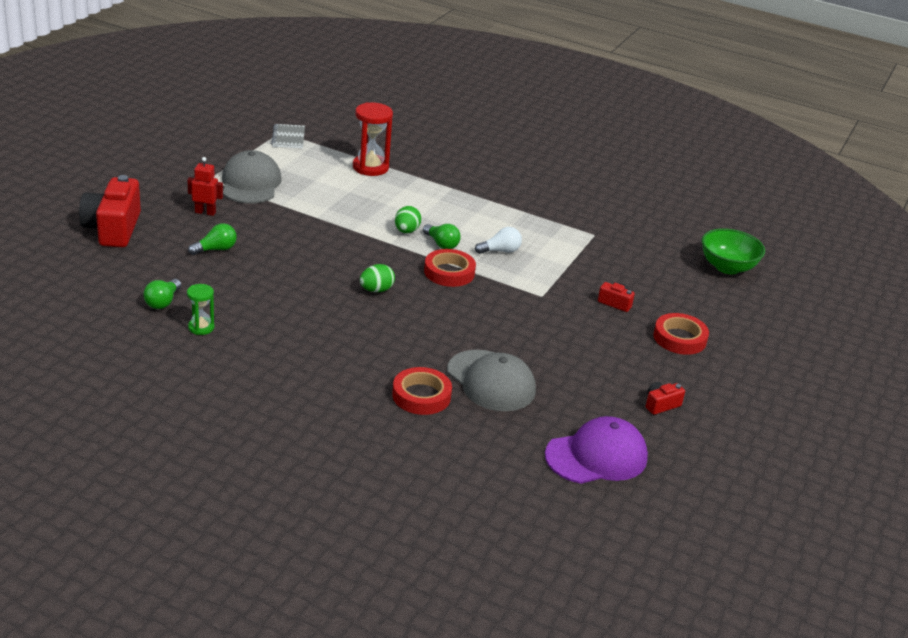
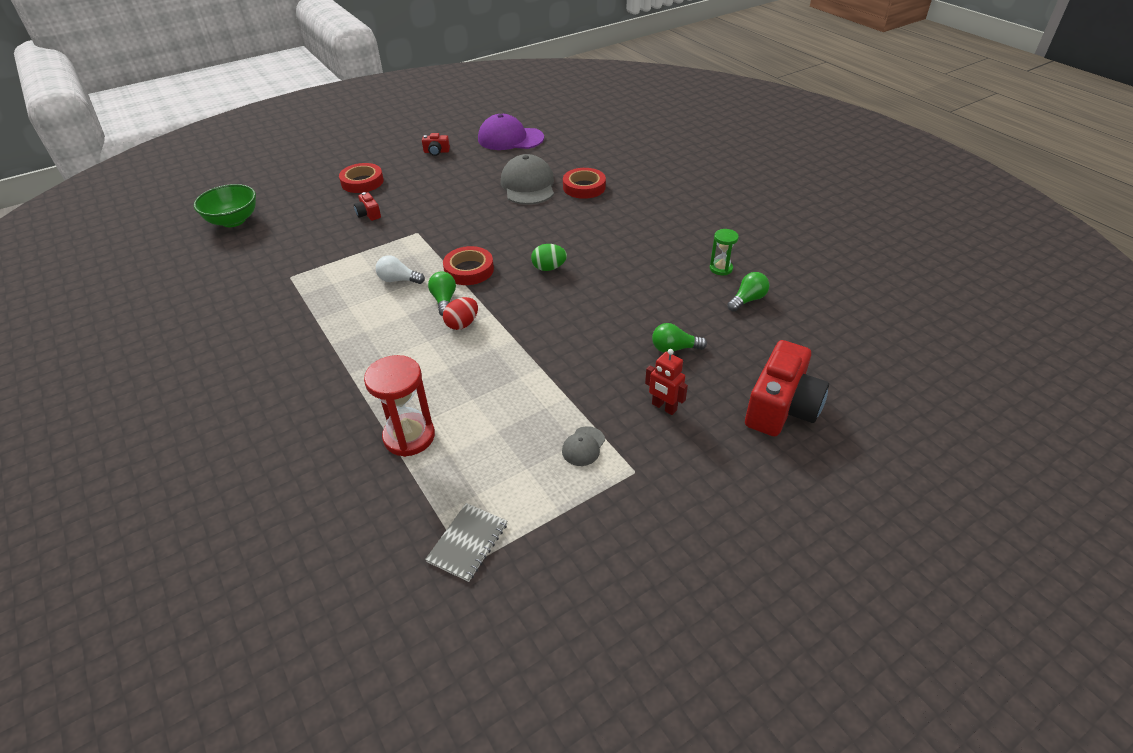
camera: 145 degrees left, 10 degrees up
(250, 183) = (583, 446): grey cap -> grey cap, size x0.46
(406, 231) = (462, 324): green egg -> red egg

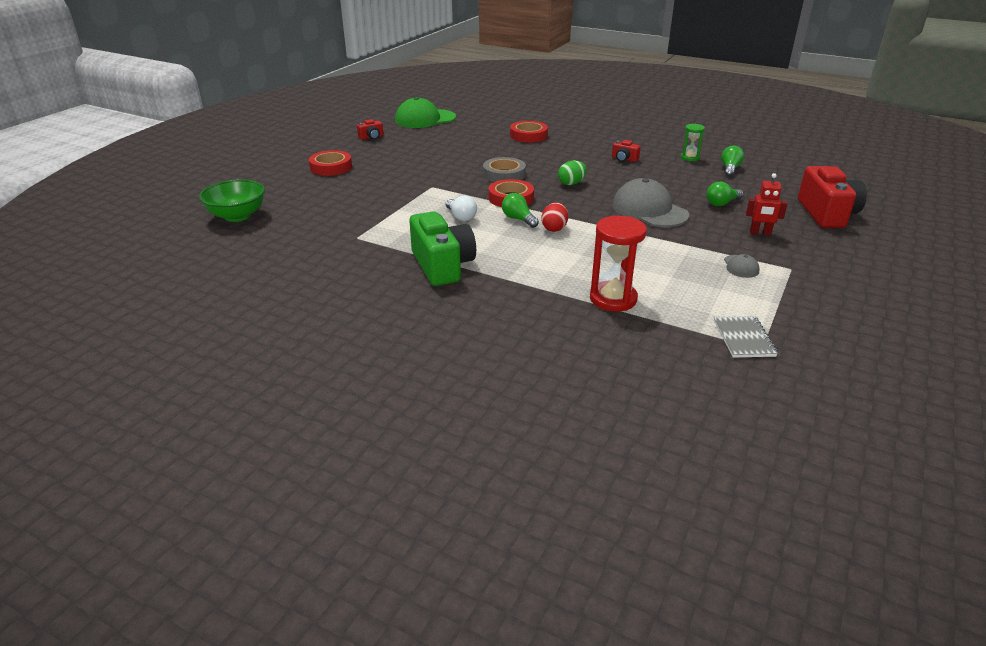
camera: 30 degrees left, 10 degrees down
(317, 335) = (442, 265): none -> green camera
(368, 214) = (369, 185): red camera -> red camera (624, 159)
(398, 280) = (461, 217): white light bulb -> white light bulb turned 105 degrees counterclockwise
(498, 235) = (504, 174): none -> grey tape
(510, 138) = (425, 119): purple cap -> green cap
(528, 185) = (482, 142): grey cap -> grey cap (649, 210)

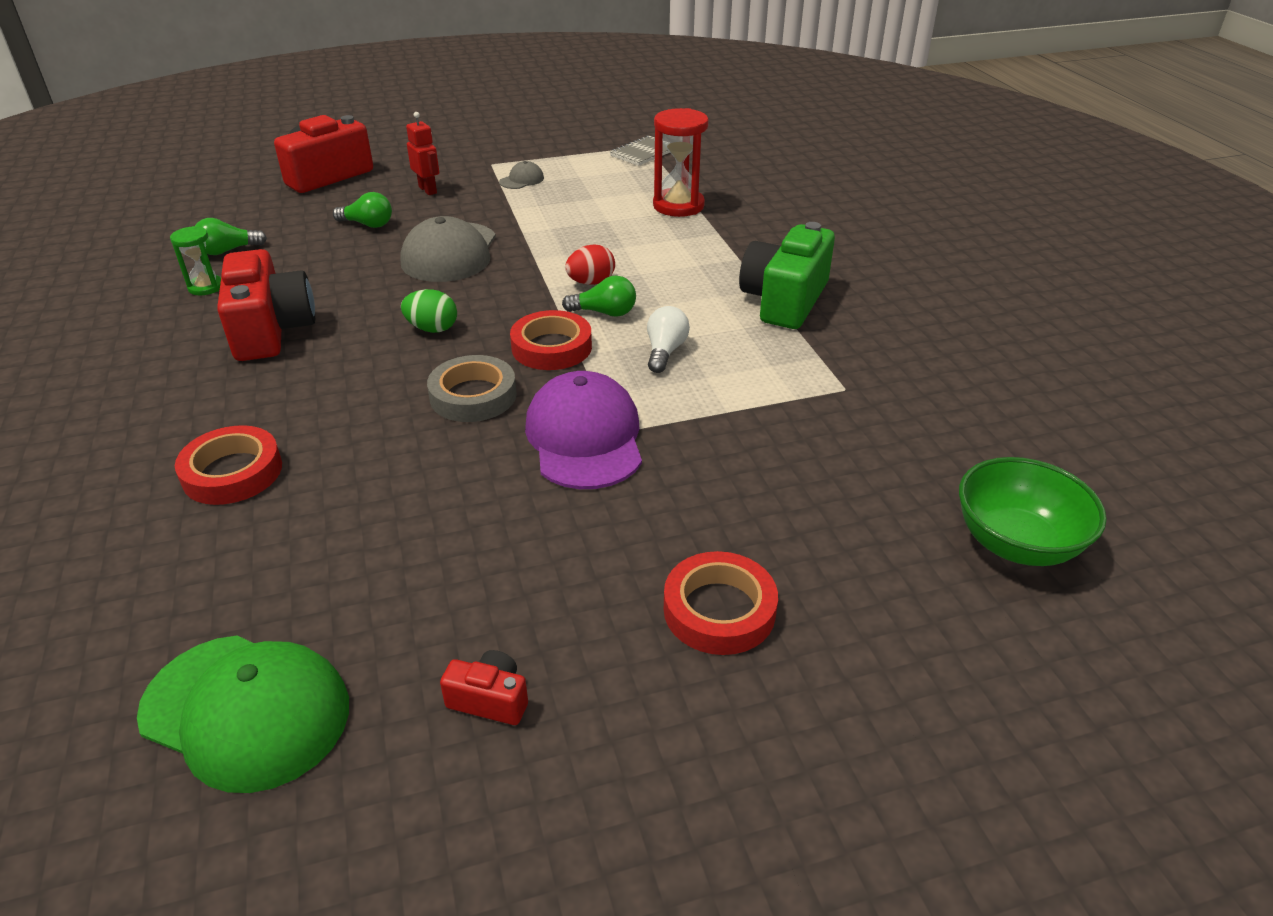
camera: 135 degrees left, 5 degrees up
(440, 181) = (585, 437): none -> purple cap
(518, 219) = (605, 313): green light bulb -> green light bulb turned 90 degrees counterclockwise
(624, 159) = (271, 330): red camera -> red camera, size x2.21

